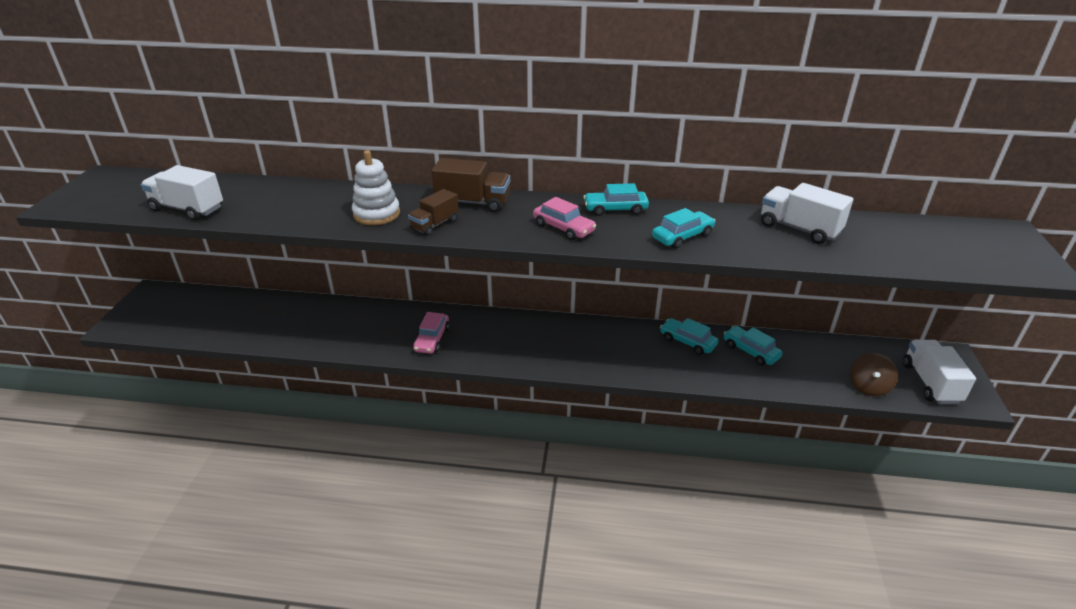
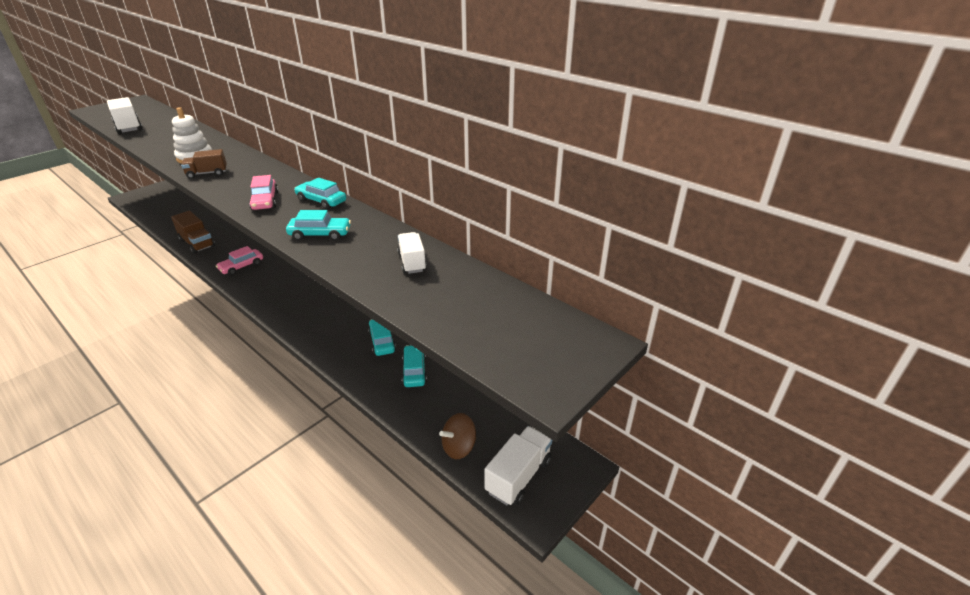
camera: 35 degrees right, 0 degrees up
(473, 202) = (254, 168): brown truck -> brown truck (197, 243)
(799, 229) = (412, 262): white truck -> white truck, size x0.66

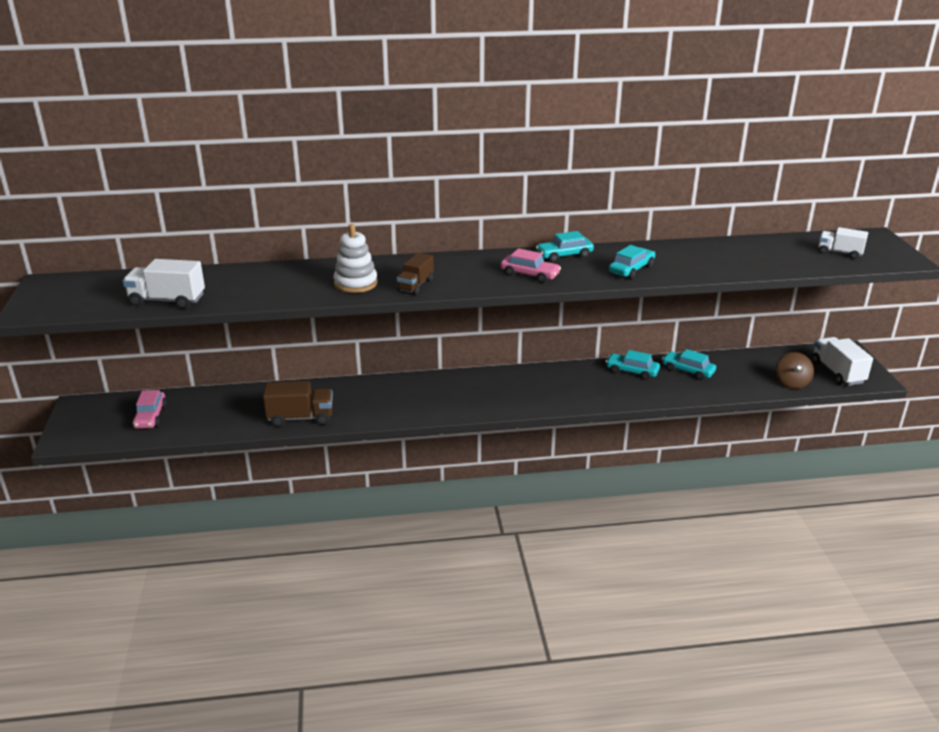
camera: 50 degrees left, 5 degrees down
(241, 266) = (400, 403): pink car -> pink car (150, 416)
(412, 262) = (720, 253): white truck -> white truck (839, 253)

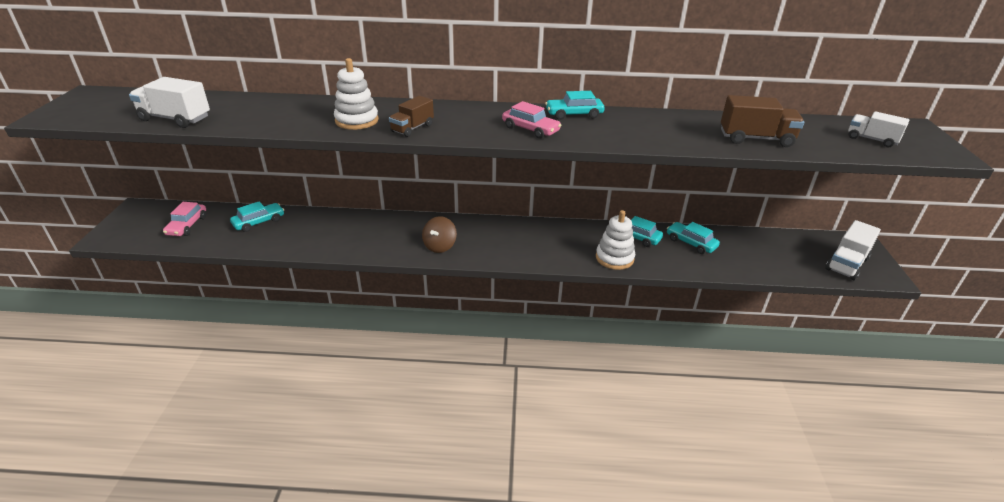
camera: 10 degrees right, 5 degrees up
(300, 418) = (312, 243): brown truck -> brown truck (755, 139)
(618, 394) = (614, 258): none -> white stacking toy
(631, 269) = (637, 134): turquoise car -> turquoise car (259, 222)
(791, 383) = (795, 268): brown spinning top -> brown spinning top (440, 246)
(837, 373) = (846, 264): white truck -> white truck turned 135 degrees counterclockwise

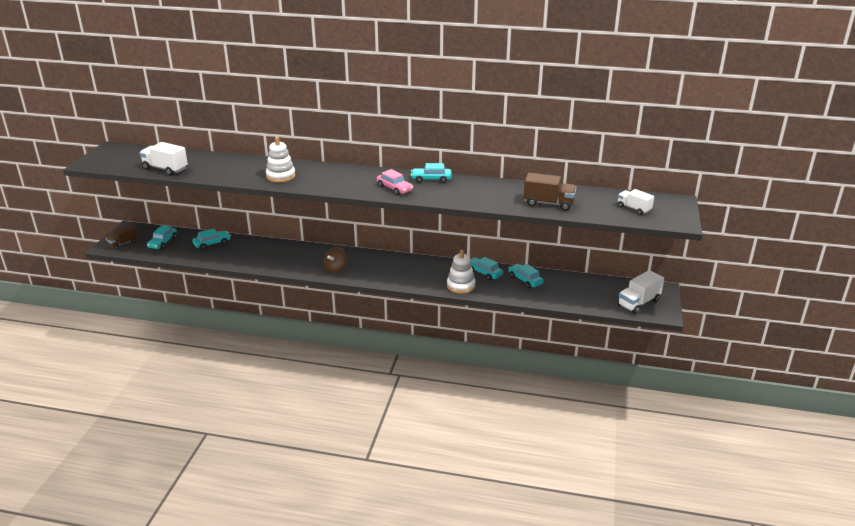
camera: 10 degrees right, 5 degrees down
(187, 225) = (162, 242): pink car -> turquoise car
(412, 128) = (315, 183): brown truck -> brown truck (123, 243)

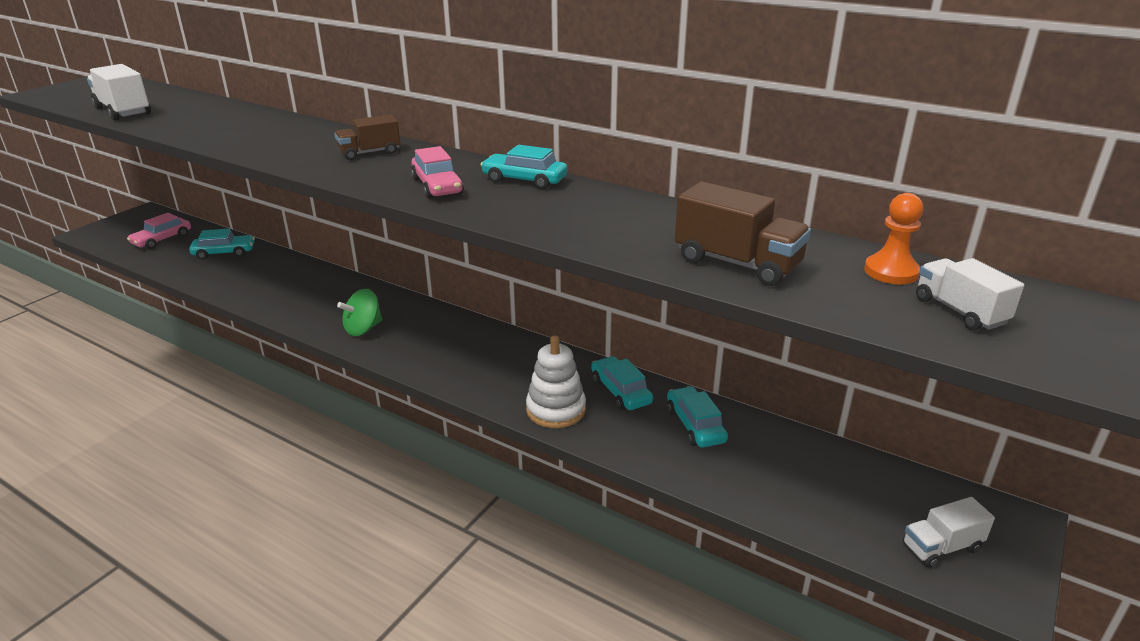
camera: 20 degrees right, 0 degrees up
(123, 243) = (111, 232): brown truck -> brown truck (370, 153)
(162, 242) = (162, 239): turquoise car -> pink car
(281, 176) = (271, 142): white stacking toy -> none
(336, 268) = (363, 329): brown spinning top -> green spinning top
(605, 198) = (891, 272): none -> orange pawn
(638, 303) = (941, 547): white truck -> white truck, size x0.66

